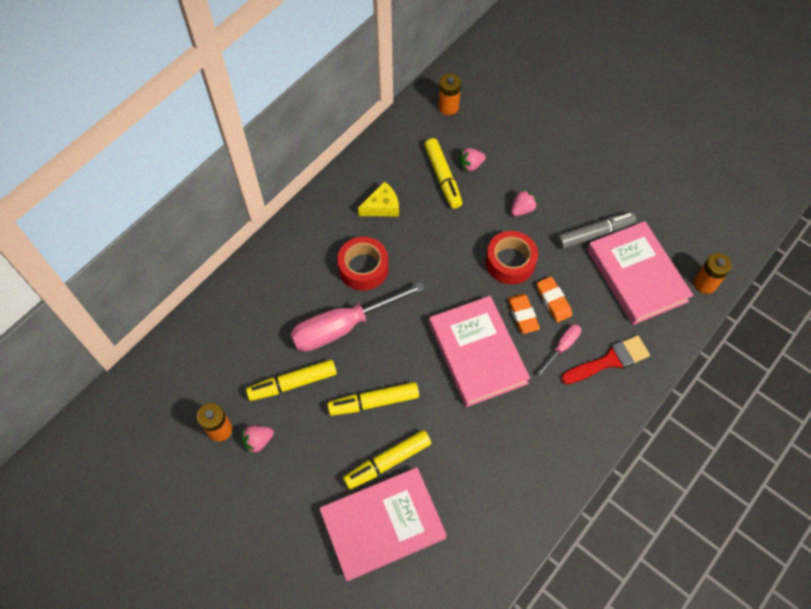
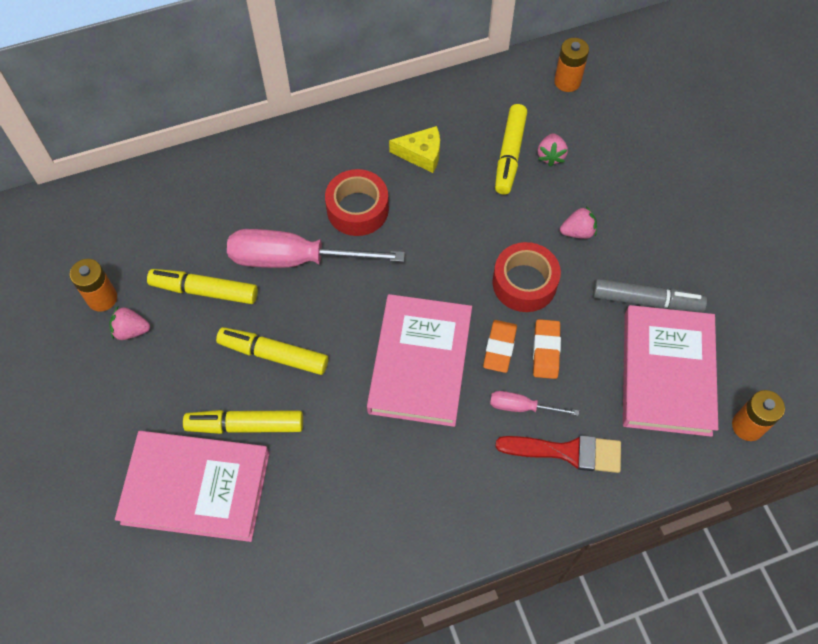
camera: 30 degrees right, 0 degrees up
(471, 165) = (550, 156): pink strawberry -> pink strawberry turned 90 degrees counterclockwise
(562, 347) = (522, 407): pink screwdriver -> pink screwdriver turned 150 degrees counterclockwise

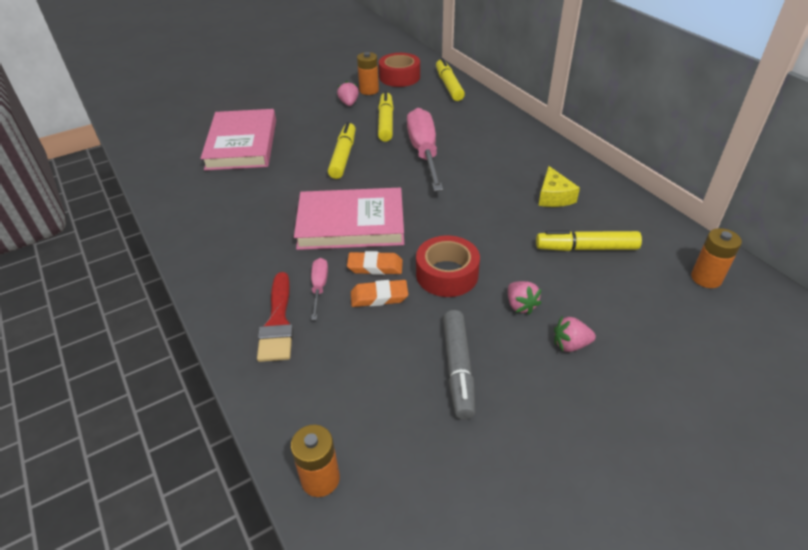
camera: 80 degrees right, 20 degrees down
(245, 425) = (287, 154): yellow marker -> yellow marker (449, 85)
(357, 209) = (481, 173): red tape -> red tape (399, 77)
(550, 156) = (602, 276): pink strawberry -> pink strawberry (570, 344)
(667, 373) = (374, 394): pink book -> none

